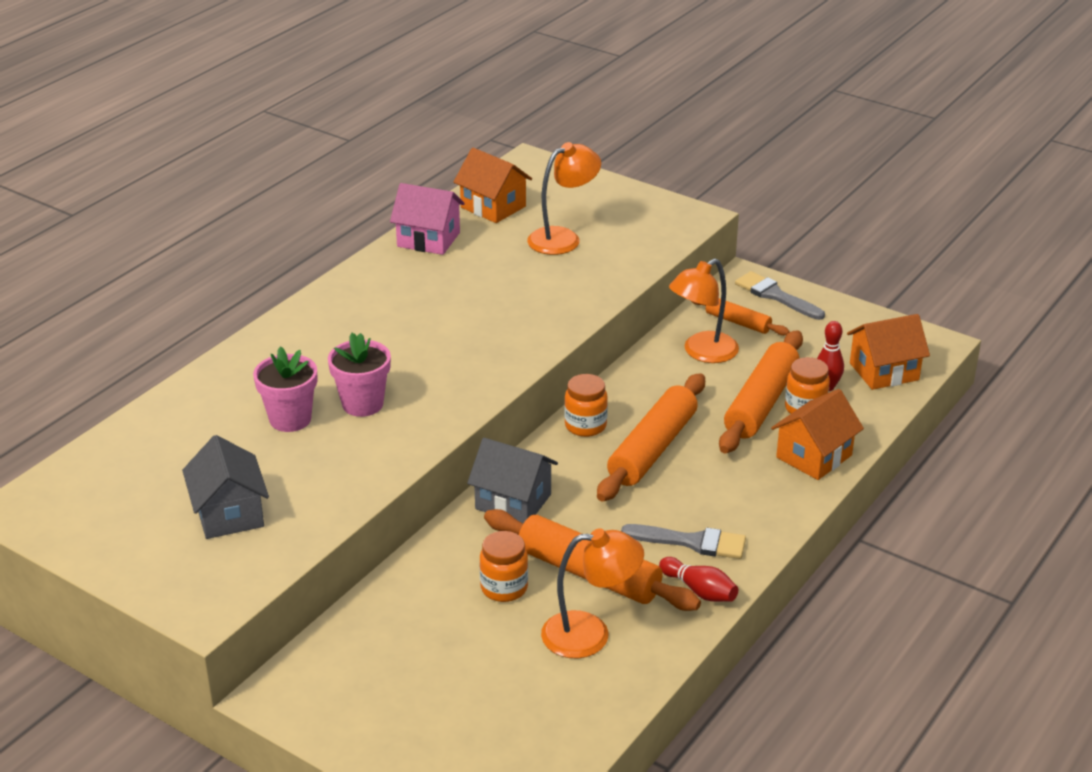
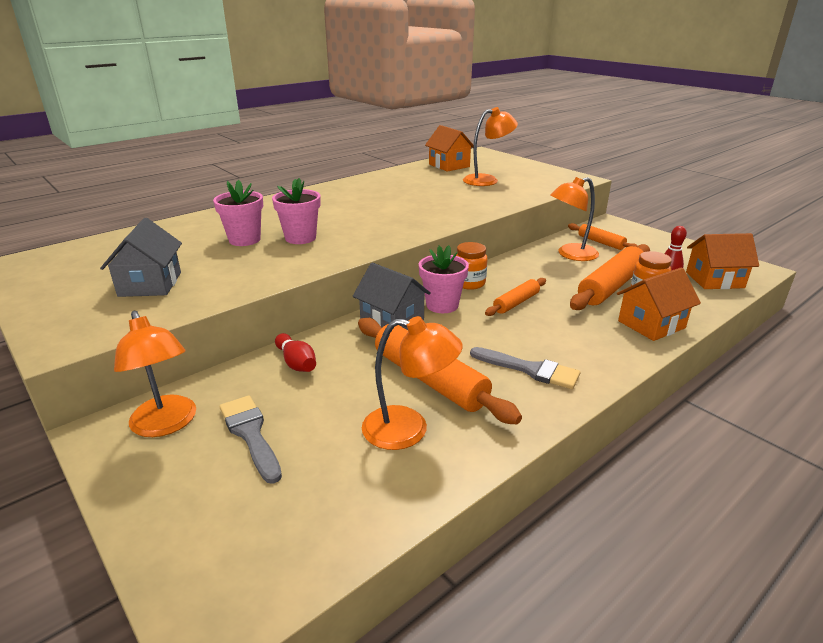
camera: 15 degrees right, 5 degrees down
(338, 676) = (166, 424): none -> orange lamp
(428, 239) = (400, 174): pink house -> none
(504, 588) = (352, 378): orange jar -> none
(564, 468) = (442, 305): none -> pink flower pot
(653, 449) = (516, 303): orange rolling pin -> orange rolling pin, size x0.55
(699, 590) = (526, 409): red bowling pin -> red bowling pin (296, 363)
(775, 296) = (631, 232): grey brush -> grey brush (250, 434)

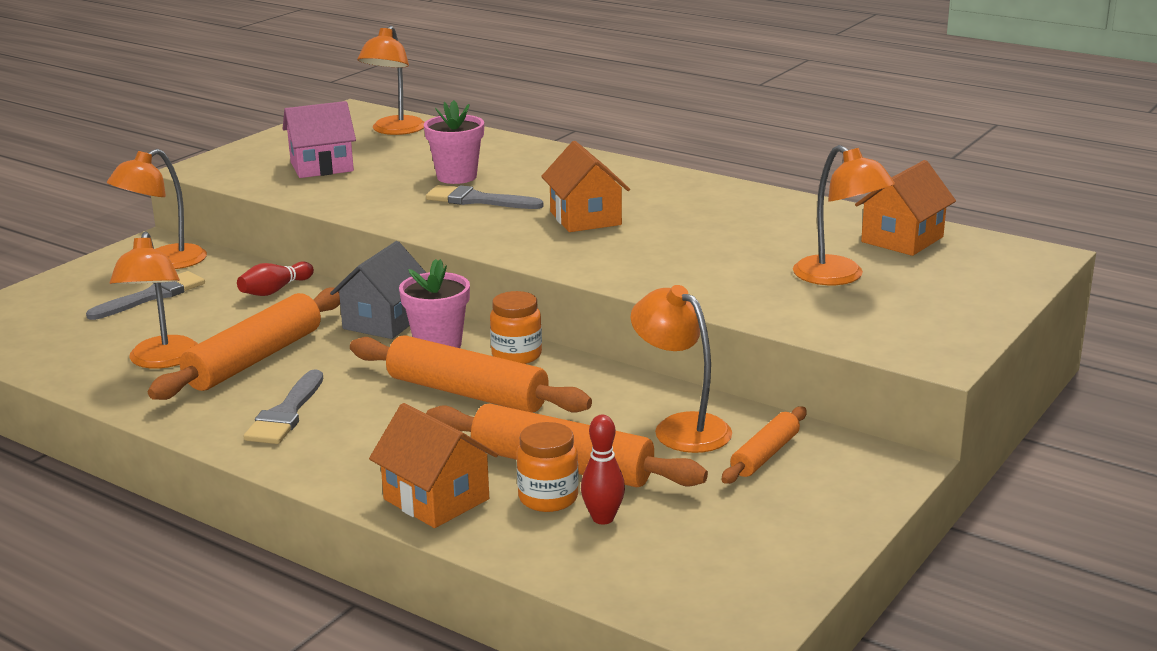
camera: 75 degrees right, 5 degrees down
(102, 251) = (394, 130): none -> orange lamp
(150, 284) = (321, 167): grey house -> pink house
(300, 238) = (477, 200): pink flower pot -> grey brush
(516, 303) = (467, 393): orange rolling pin -> orange rolling pin, size x1.81
(714, 280) = (647, 571): orange house -> orange house (585, 218)

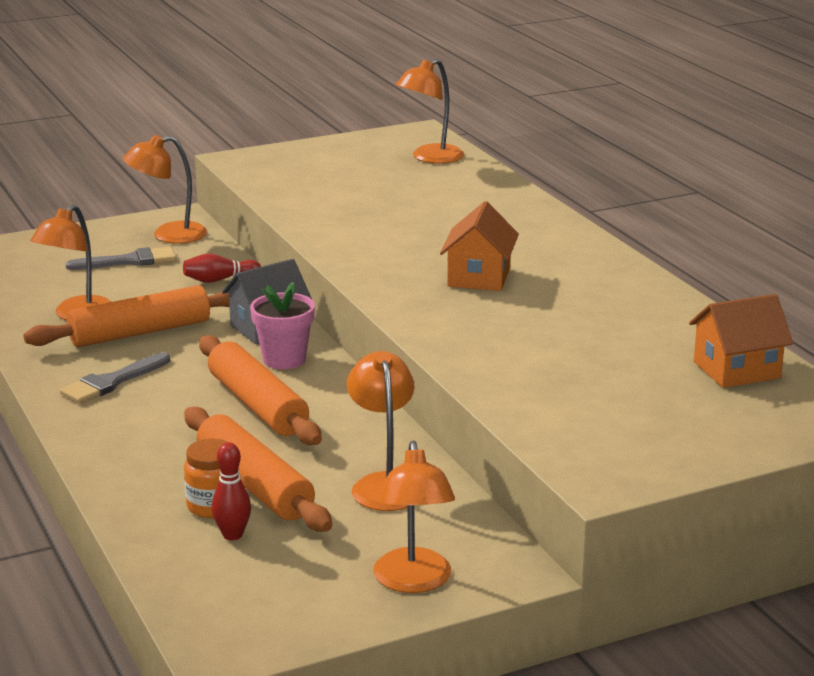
camera: 30 degrees right, 0 degrees up
(321, 167) = (329, 179): pink house -> none
(436, 499) = (135, 480): orange house -> none
(456, 177) = (424, 213): pink flower pot -> none
(477, 200) = (412, 239): grey brush -> none
(516, 355) = (333, 385): orange jar -> none
(765, 455) = (422, 528): orange rolling pin -> none
(838, 277) = (623, 389): orange lamp -> orange lamp (413, 582)

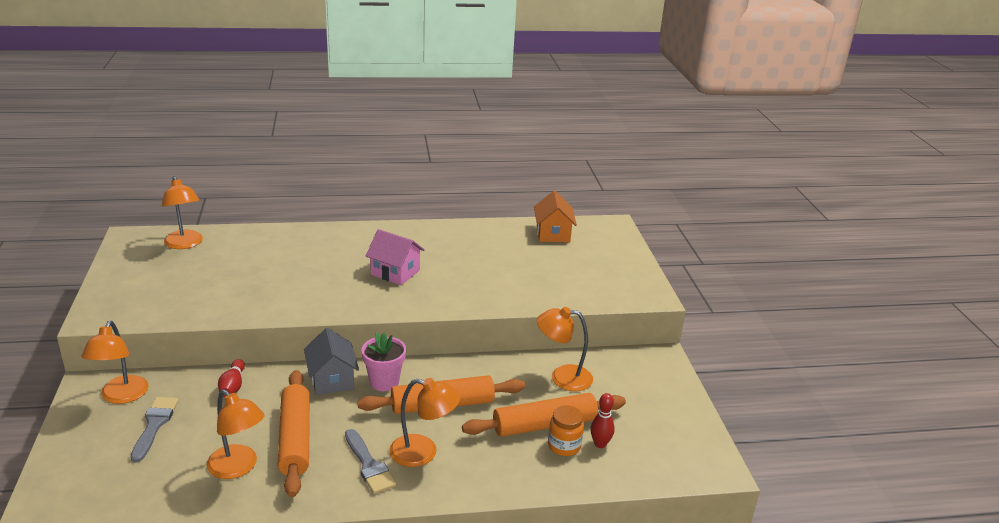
camera: 75 degrees left, 5 degrees up
(413, 582) = (665, 390): orange lamp -> orange lamp (423, 453)
(479, 277) = (395, 272): orange house -> pink house

